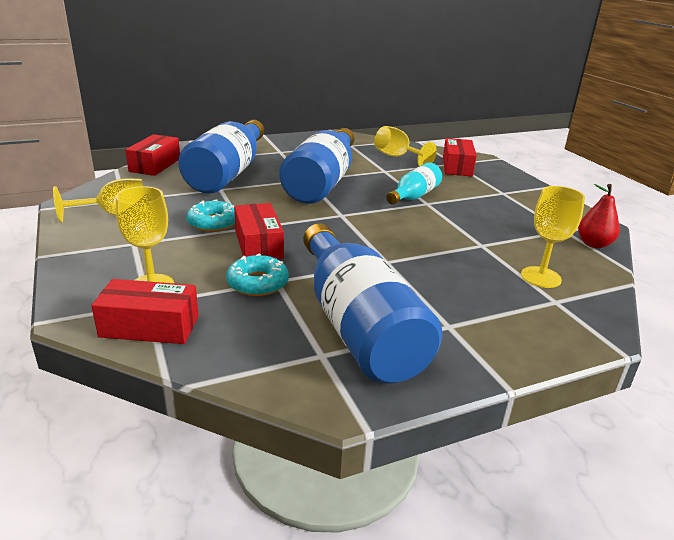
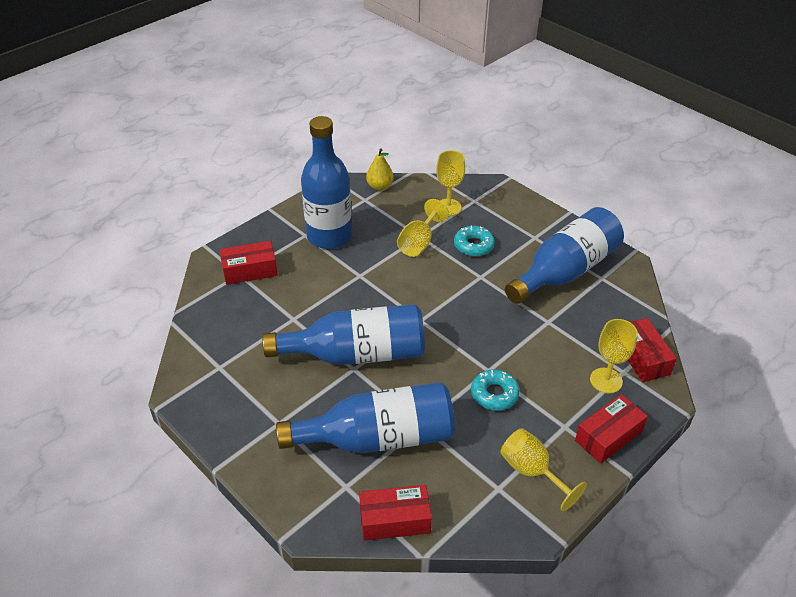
camera: 110 degrees left, 15 degrees up
(257, 283) = (558, 329): turquoise donut -> turquoise donut (473, 245)
(258, 244) = (508, 350): red box -> red box (608, 436)
(397, 157) = (243, 318): yellow goblet -> yellow goblet (419, 243)
(413, 196) = (349, 286): turquoise bottle -> none
(497, 202) = (329, 236): none -> blue bottle
(593, 244) = (380, 186): red pear -> yellow pear

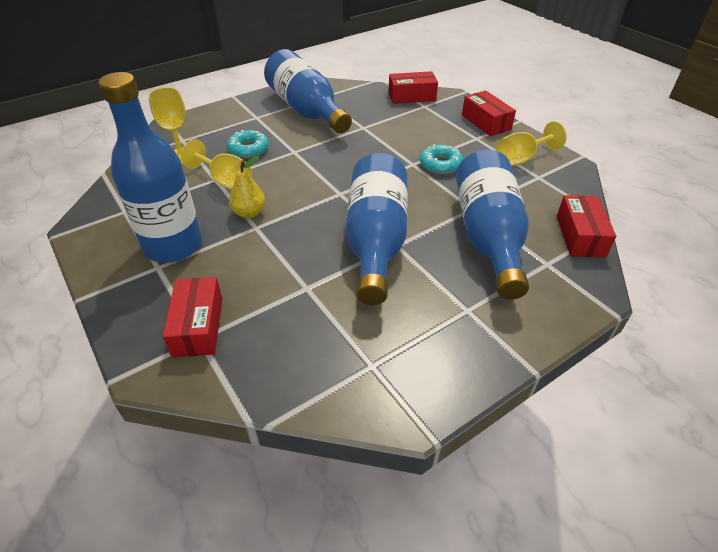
camera: 80 degrees left, 0 degrees up
(380, 186) = (109, 197): yellow pear -> yellow pear (249, 213)
(606, 380) = (432, 114): yellow goblet -> none

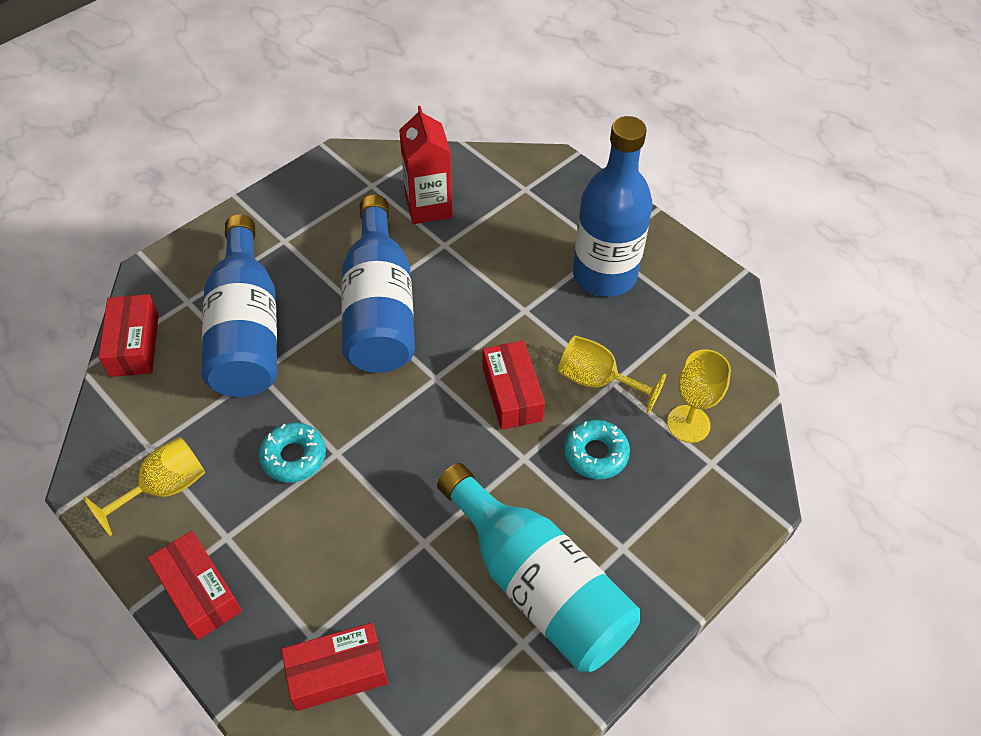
camera: 170 degrees right, 10 degrees up
(198, 326) = (531, 198): red box -> red box (512, 394)
(249, 213) = (541, 330): yellow pear -> none
(306, 110) = (538, 584): blue bottle -> turquoise bottle
(312, 330) = (428, 206): none -> red carton

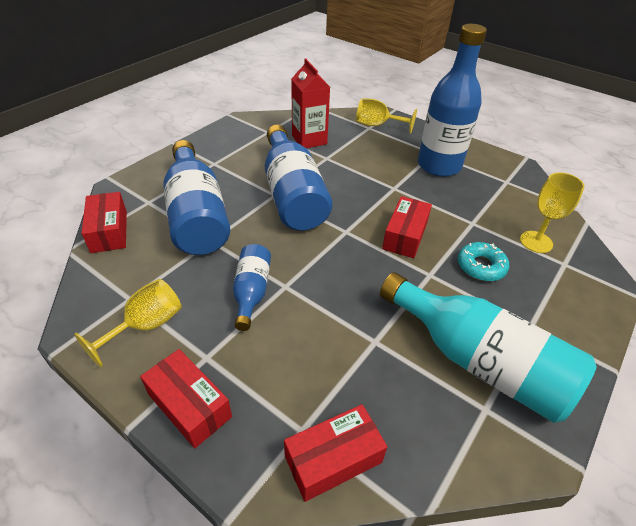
camera: 10 degrees left, 10 degrees down
(294, 457) = (251, 292): turquoise donut -> blue bottle
(512, 394) = (405, 236): red box -> red box turned 45 degrees clockwise
(597, 381) = (461, 223): yellow goblet -> yellow goblet (377, 125)

